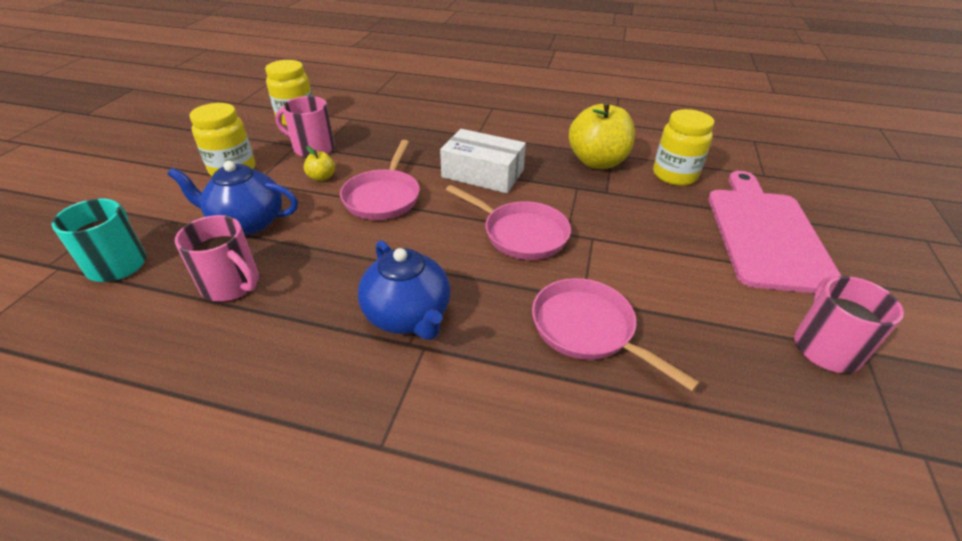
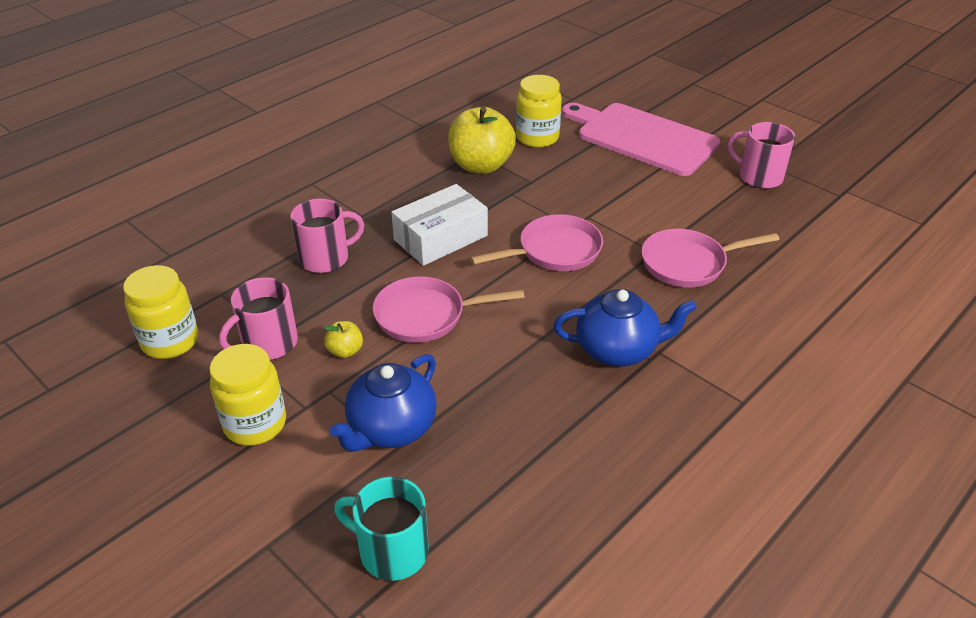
camera: 60 degrees left, 0 degrees up
(232, 284) = (498, 457): pink mug -> pink mug (326, 258)
(383, 197) = (426, 315): pink pan -> pink pan turned 135 degrees clockwise

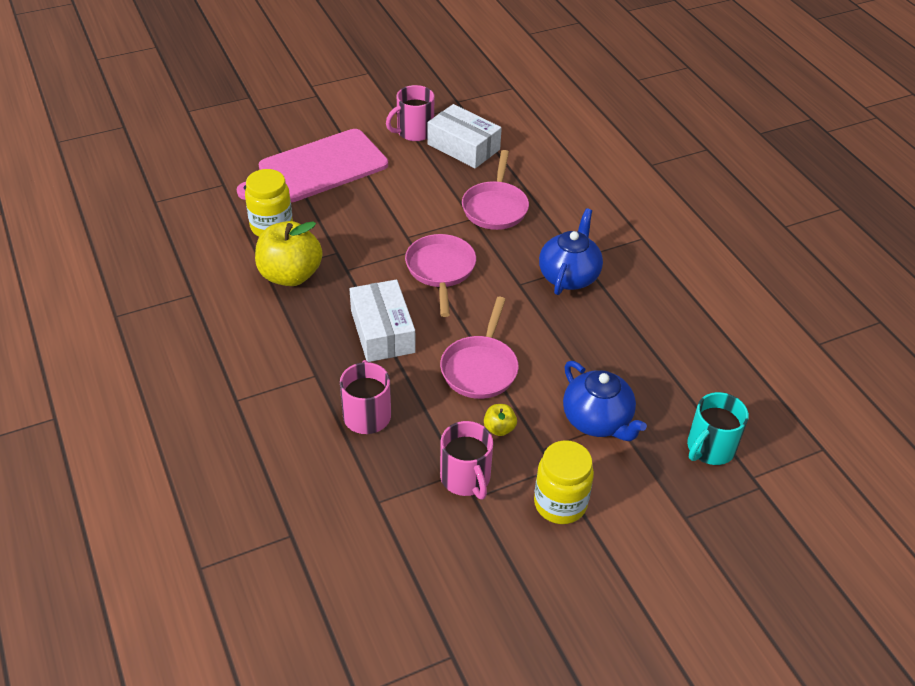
camera: 70 degrees left, 5 degrees up
(170, 341) = (428, 550): yellow jar -> none
(770, 215) = (463, 147): none -> white box

